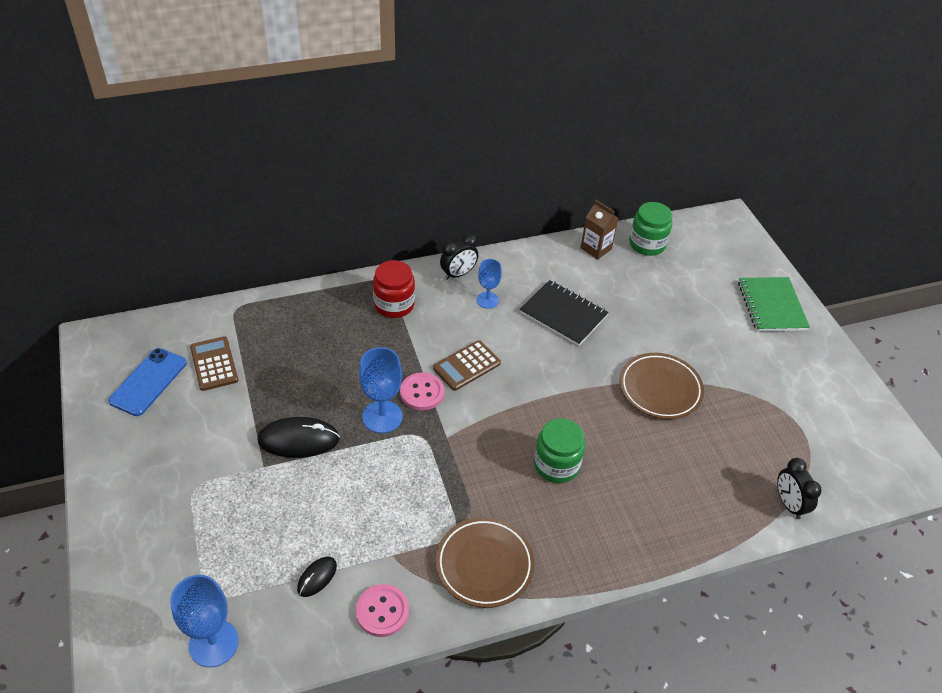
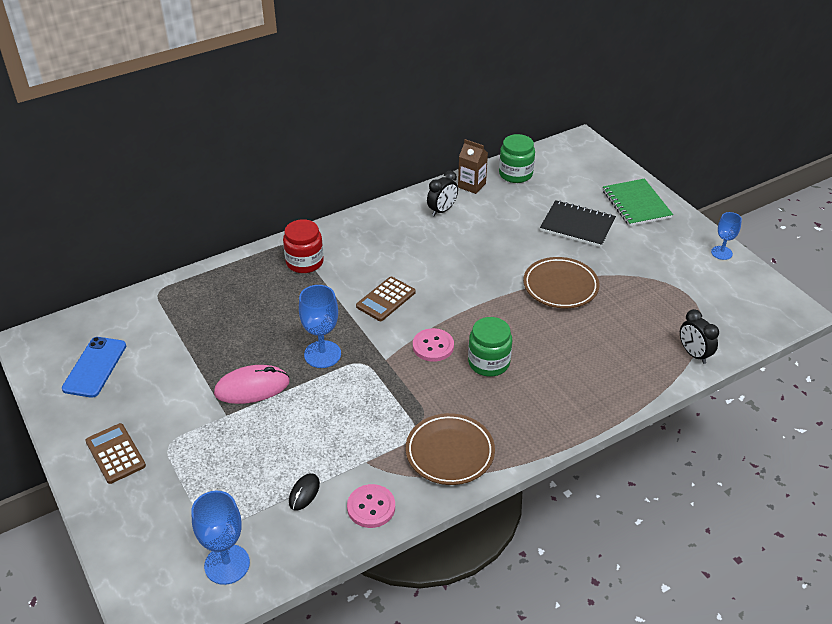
camera: 10 degrees left, 5 degrees down
(214, 364) = (152, 341): brown calculator -> brown calculator (115, 454)
(299, 440) = (252, 387): black mouse -> pink mouse
(422, 392) = (352, 328): pink button -> pink button (433, 346)
(458, 274) = (355, 227): black clock -> black clock (442, 210)
(487, 300) = (388, 243): blue goblet -> blue goblet (721, 253)
(563, 314) = (459, 243): black notebook -> black notebook (577, 225)

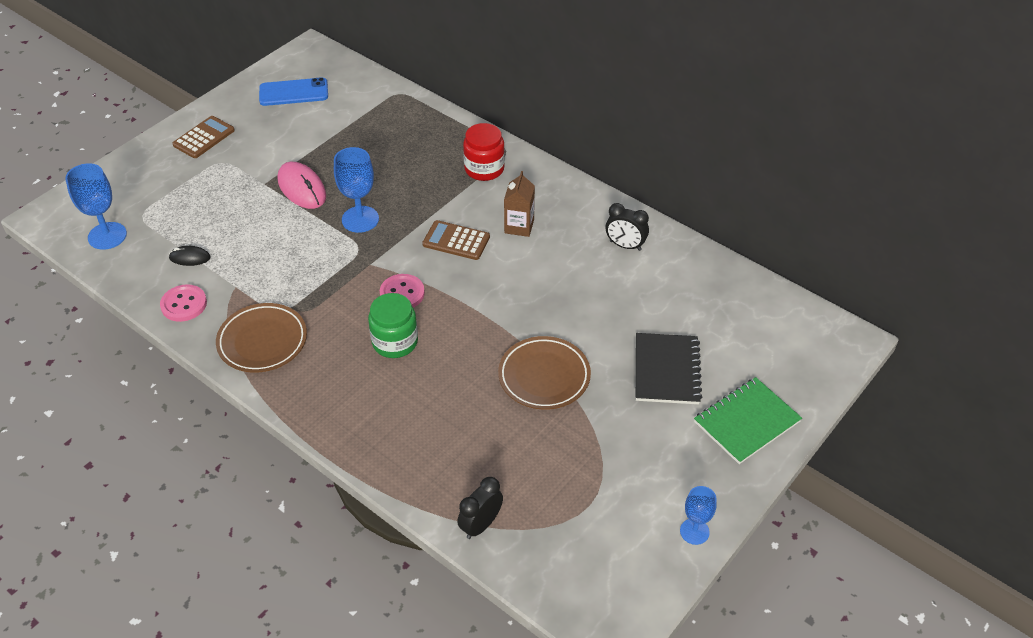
camera: 70 degrees right, 5 degrees up
(471, 185) = (687, 258): brown carton -> brown carton (519, 226)
(515, 174) = (735, 292): green jar -> none

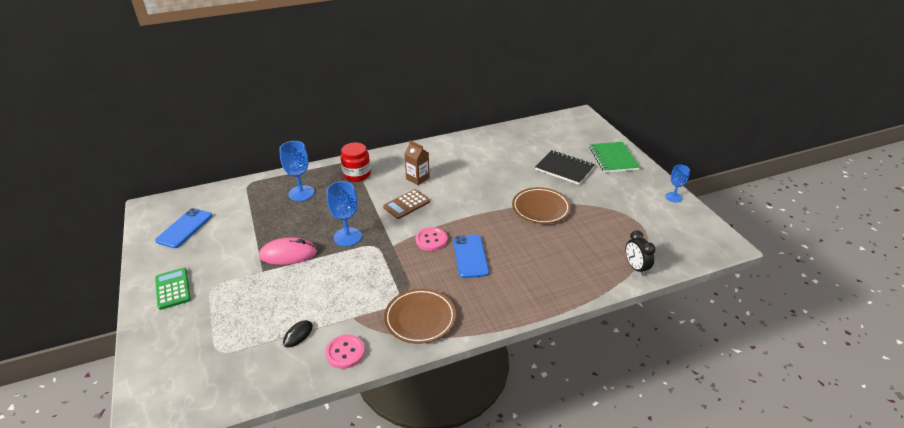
camera: 60 degrees left, 10 degrees down
(107, 236) = (219, 381): blue goblet -> blue goblet (301, 193)
(204, 138) = (173, 289): brown calculator -> green calculator
(395, 342) = (470, 256): green jar -> blue phone
(625, 245) = (466, 150): black clock -> none

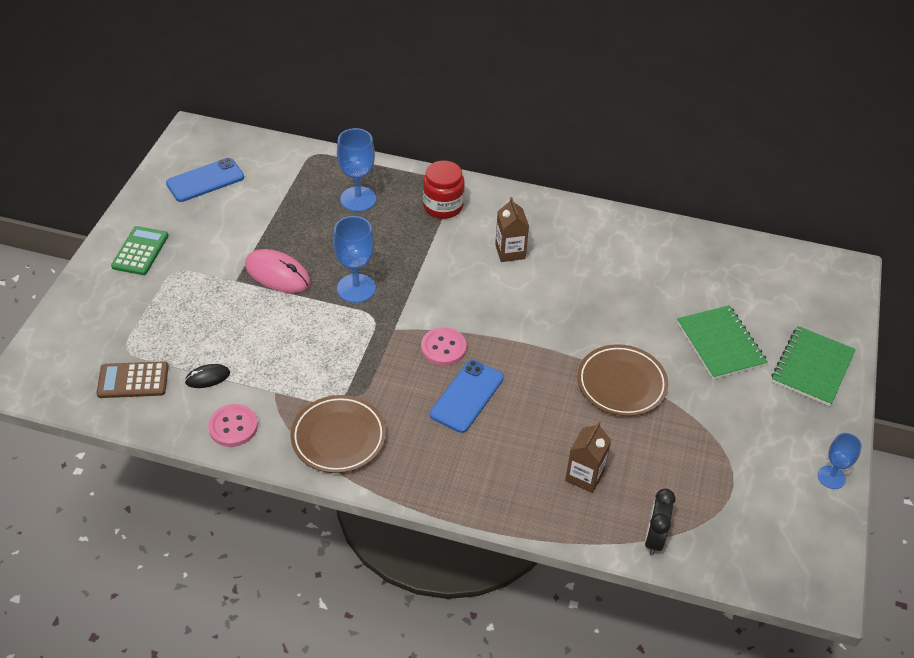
camera: 35 degrees right, 10 degrees up
(406, 204) = (461, 282): brown calculator -> brown calculator (133, 380)
(564, 168) = (720, 344): black notebook -> green notebook
(572, 259) = (584, 476): none -> brown carton

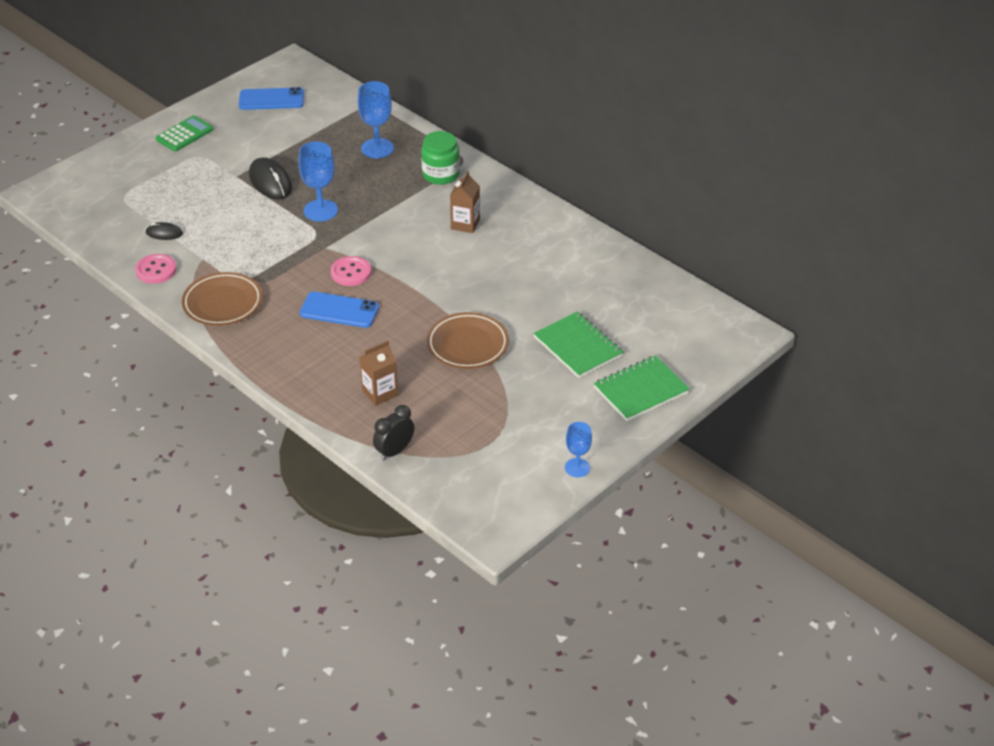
camera: 30 degrees right, 5 degrees down
(133, 380) = (112, 217): brown calculator -> none
(277, 274) = (270, 182): pink mouse -> black mouse
(443, 206) = (440, 174): red jar -> green jar
(467, 396) = (339, 310): blue phone -> blue phone turned 45 degrees clockwise
(720, 344) = (578, 346): green notebook -> green notebook turned 45 degrees counterclockwise

